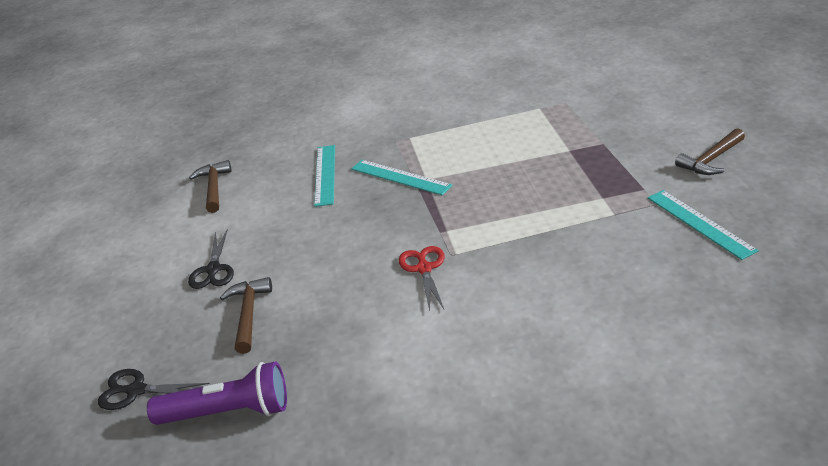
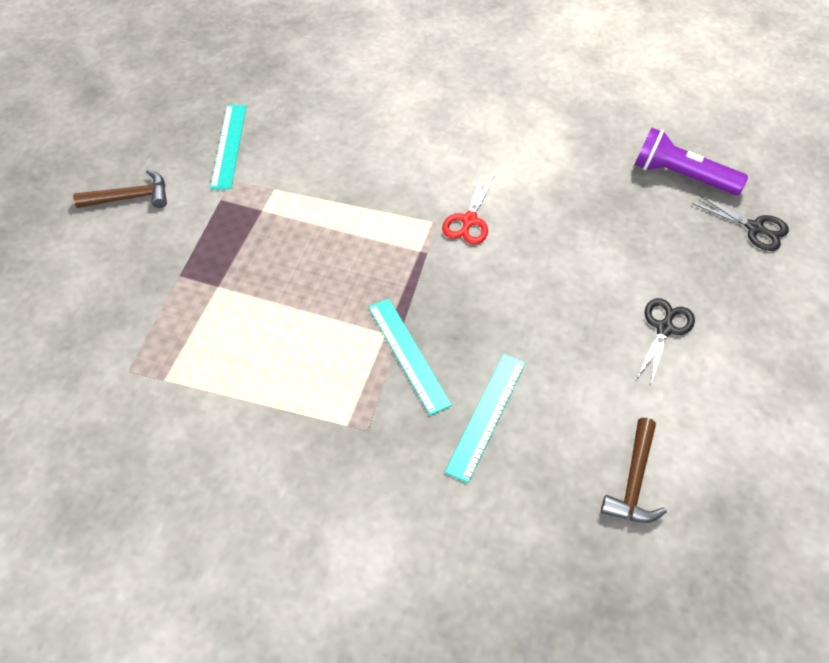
camera: 155 degrees left, 20 degrees up
(248, 314) = (642, 255): brown hammer -> none

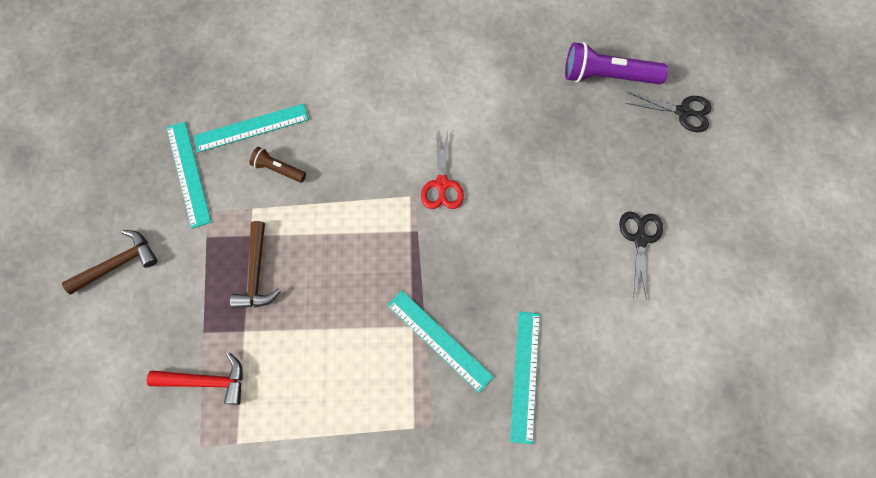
camera: 20 degrees left, 15 degrees up
(162, 317) = (207, 381): none -> red hammer
(304, 126) = (251, 128): none -> turquoise ruler
(313, 165) = (278, 169): none -> brown flashlight
(633, 481) = (660, 393): brown hammer -> brown hammer (256, 274)

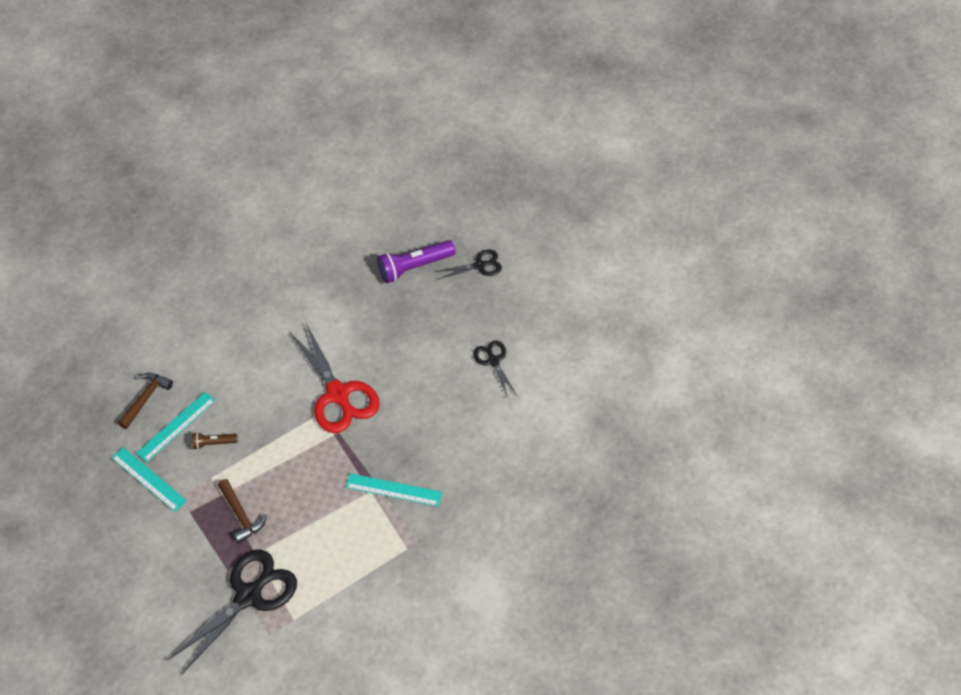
camera: 25 degrees left, 15 degrees down
(119, 263) = (136, 560): brown hammer -> brown hammer (146, 398)
(207, 381) = (249, 596): red hammer -> black scissors
(442, 184) = (338, 394): red scissors -> red scissors, size x1.96
(525, 375) = (462, 481): turquoise ruler -> none

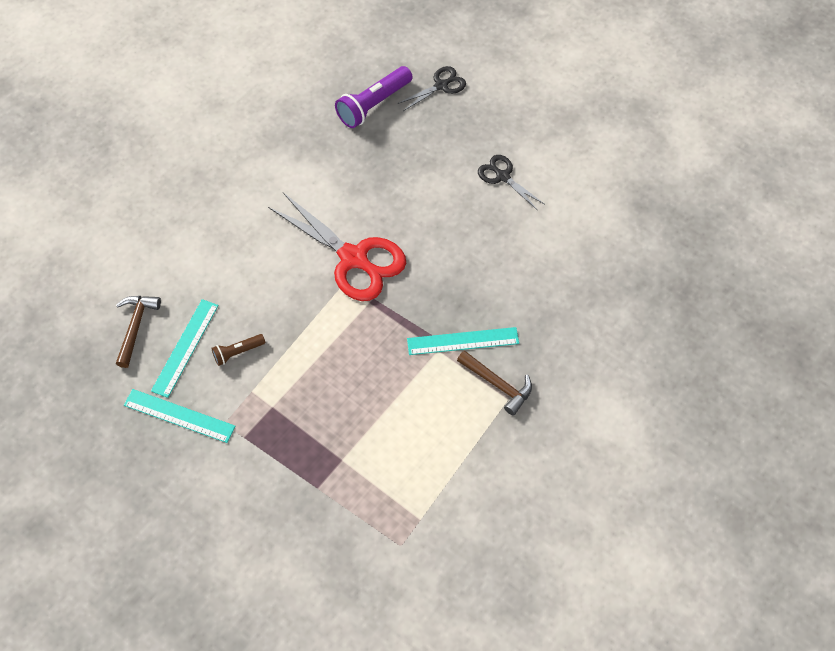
camera: 25 degrees left, 5 degrees up
(241, 515) = (306, 422): brown hammer -> brown hammer (498, 385)
(249, 596) = (356, 509): black scissors -> none

